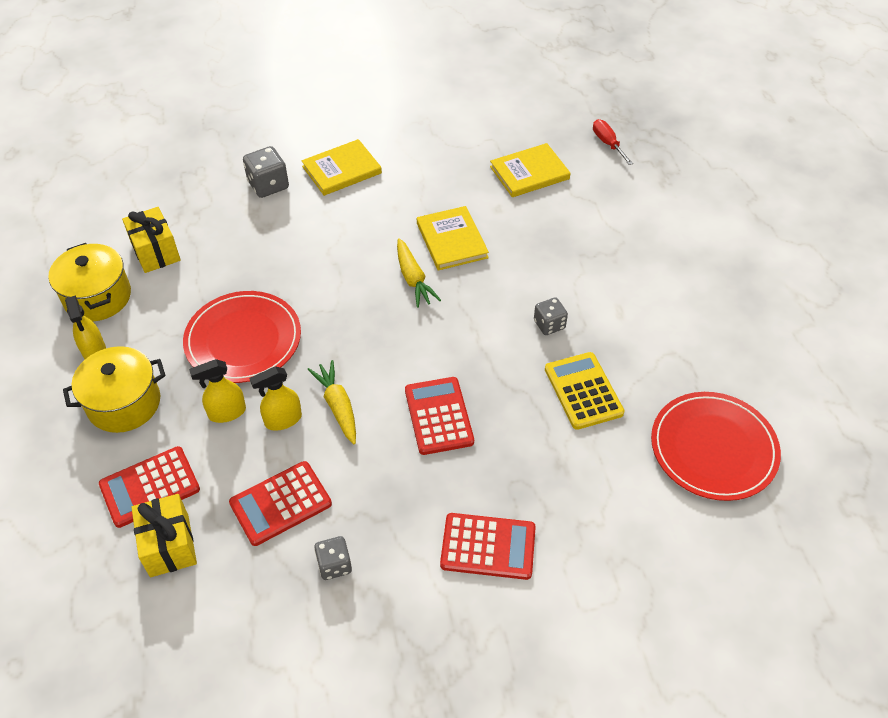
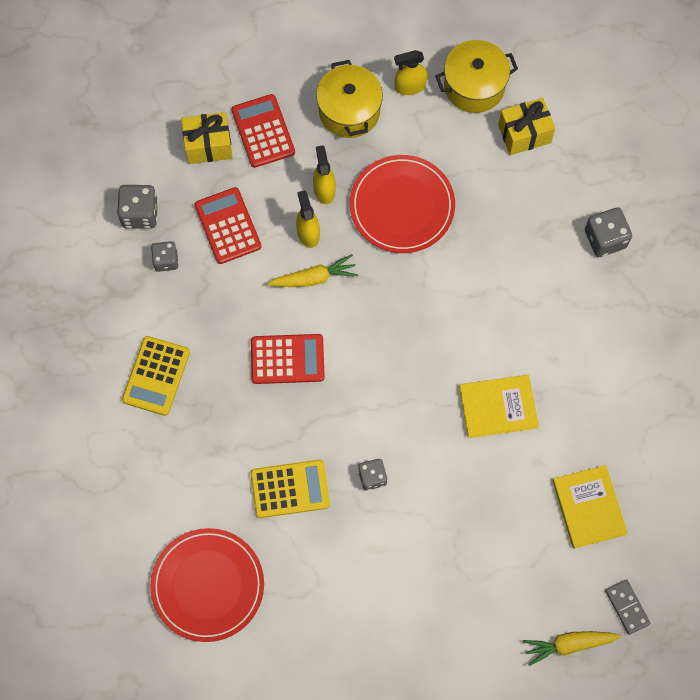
camera: 100 degrees right, 20 degrees up
(271, 610) = (140, 213): none -> grey dice
(342, 170) = (619, 313): yellow book -> none
(413, 279) = (451, 362): yellow carrot -> yellow carrot (568, 644)
(488, 547) = (156, 376): red calculator -> yellow calculator
(607, 143) = (627, 607): red screwdriver -> grey domino

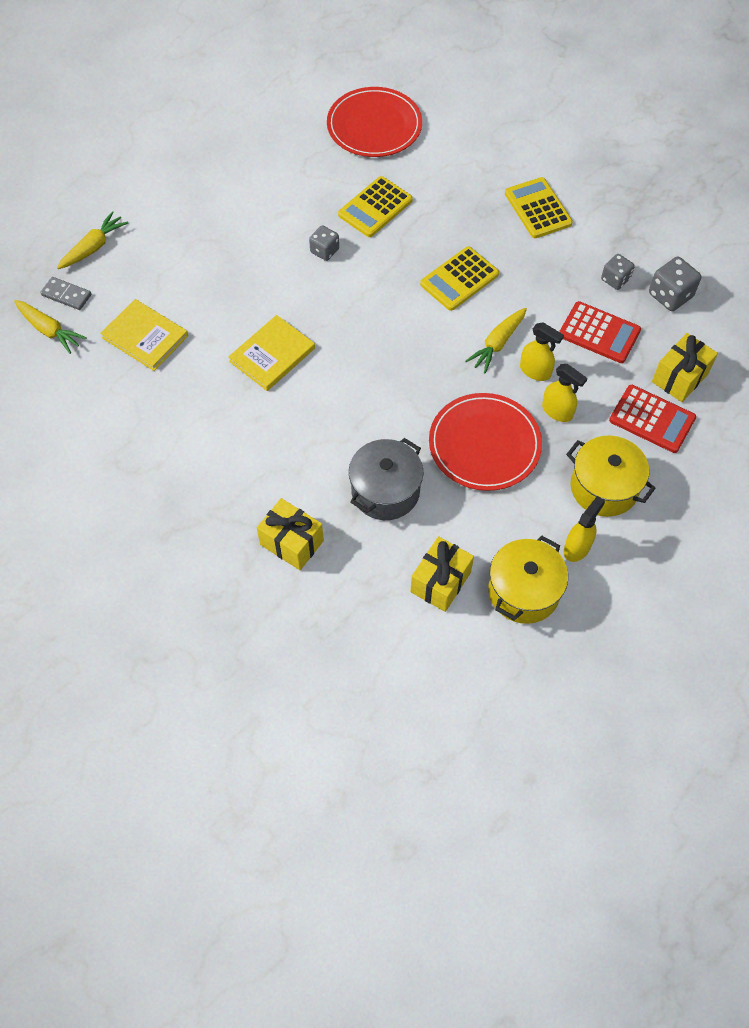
camera: 140 degrees right, 10 degrees down
(287, 359) = (459, 279): red calculator -> yellow calculator
(506, 226) = (385, 491): none -> grey pot
(605, 239) = (291, 543): grey dice -> yellow gift
(665, 578) = (49, 330): none -> yellow carrot

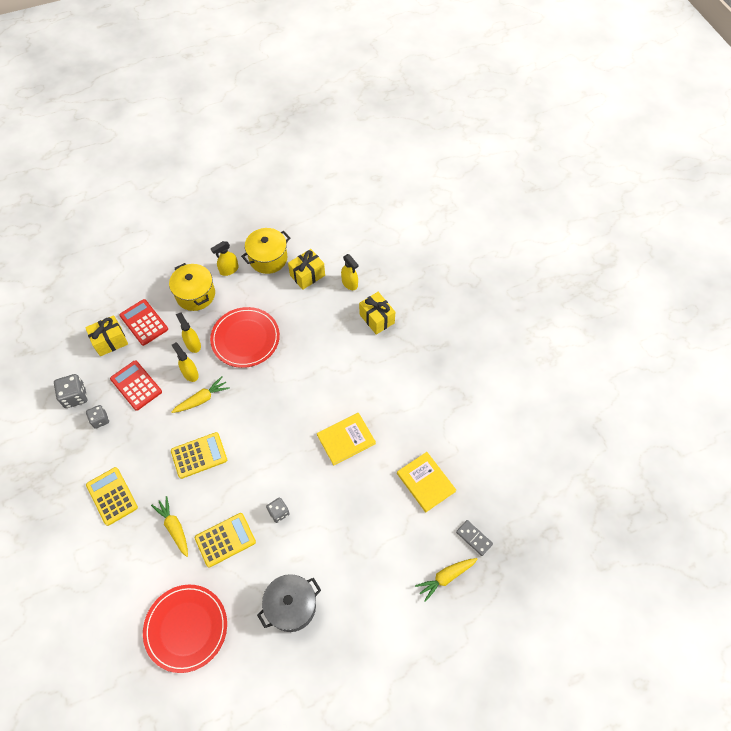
camera: 160 degrees left, 0 degrees up
(49, 330) = (491, 510): yellow carrot -> yellow carrot (174, 527)
(361, 591) = (350, 283): none -> yellow spray bottle
(385, 491) = (314, 330): grey pot -> grey pot (291, 606)
(538, 208) = (112, 496): yellow calculator -> yellow calculator turned 150 degrees clockwise

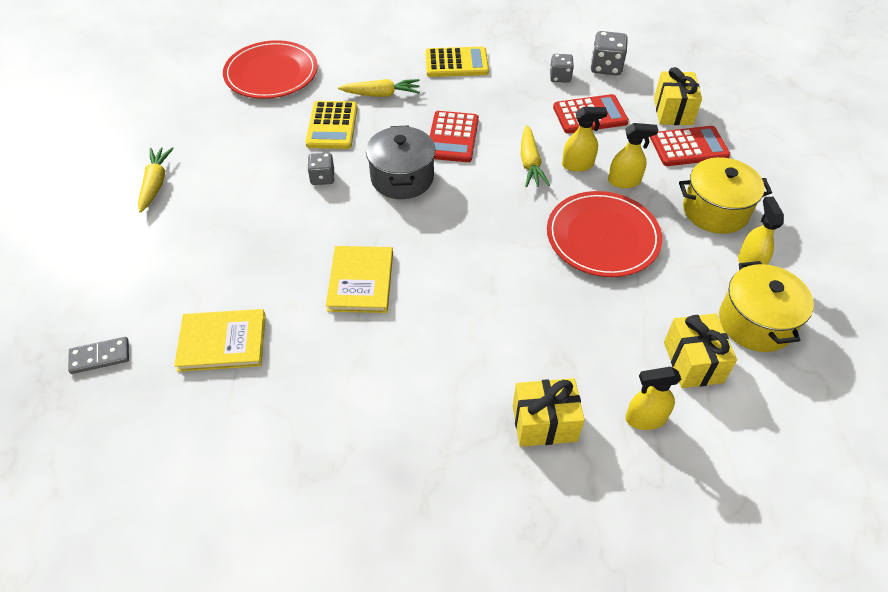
camera: 120 degrees right, 10 degrees down
(199, 455) = (452, 137): yellow calculator -> red calculator
(291, 606) = (212, 150): grey pot -> grey pot (402, 178)
(446, 577) = (91, 298): yellow carrot -> yellow carrot (156, 183)

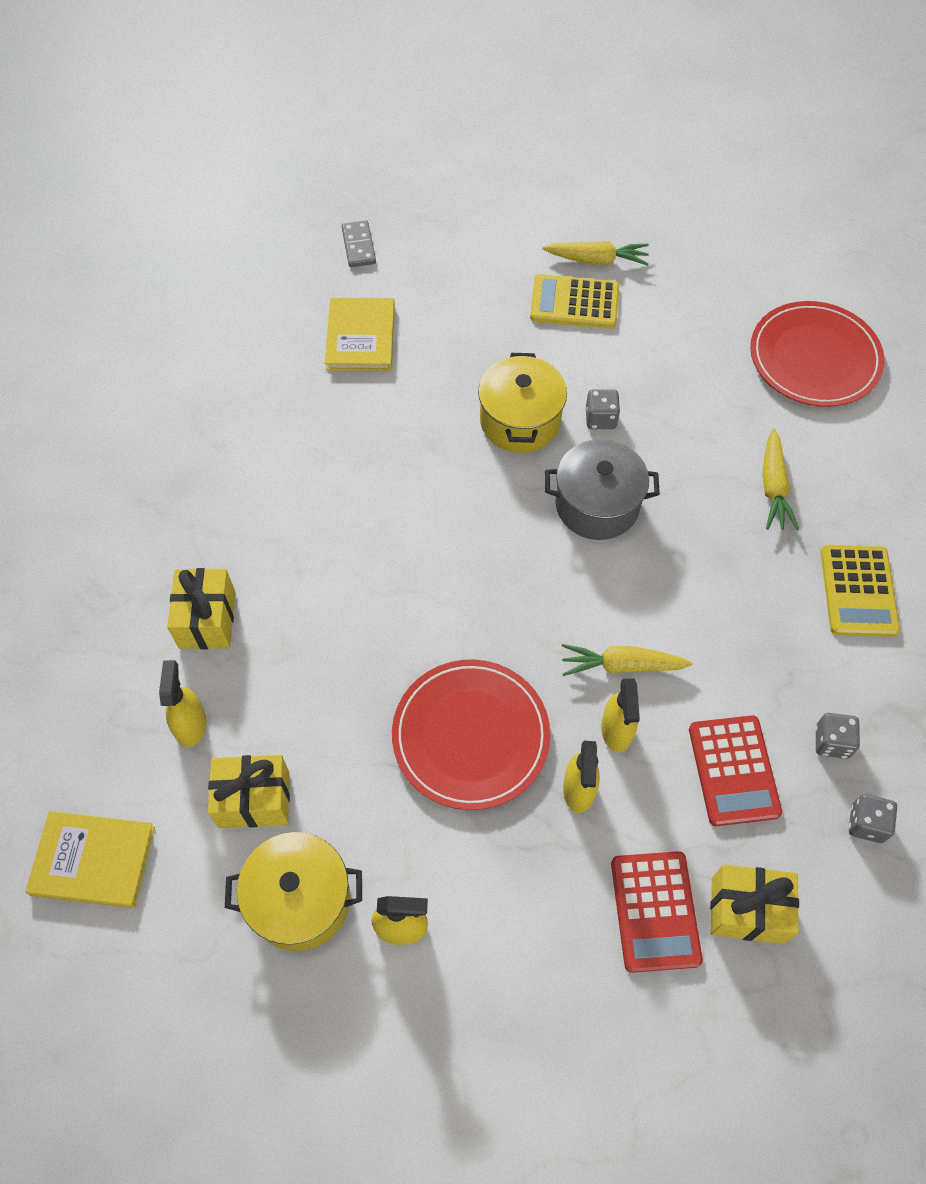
camera: 95 degrees right, 10 degrees up
(332, 126) = (702, 428): yellow calculator -> yellow calculator (574, 302)
(361, 281) = (426, 456): yellow book -> yellow book (93, 861)
(452, 137) = (678, 570): red calculator -> none
(606, 67) = (866, 823): grey dice -> grey dice, size x0.66
(715, 210) = (509, 910): yellow pot -> yellow pot (520, 421)

